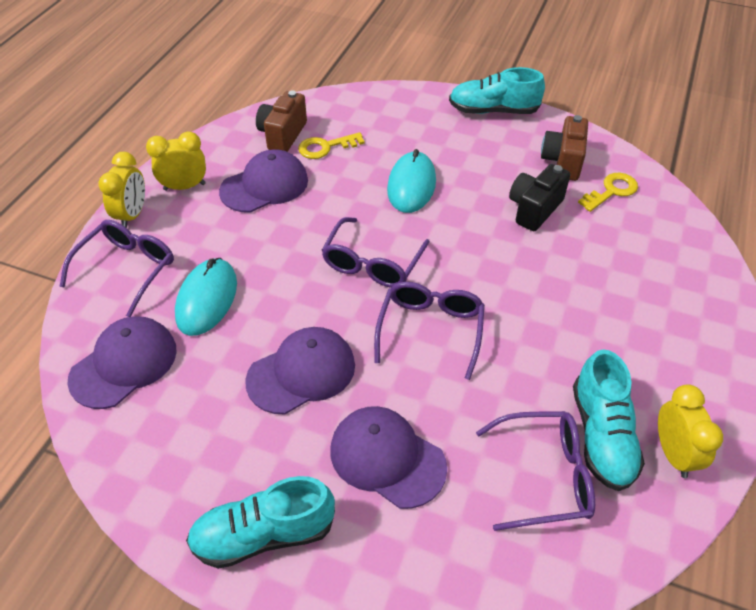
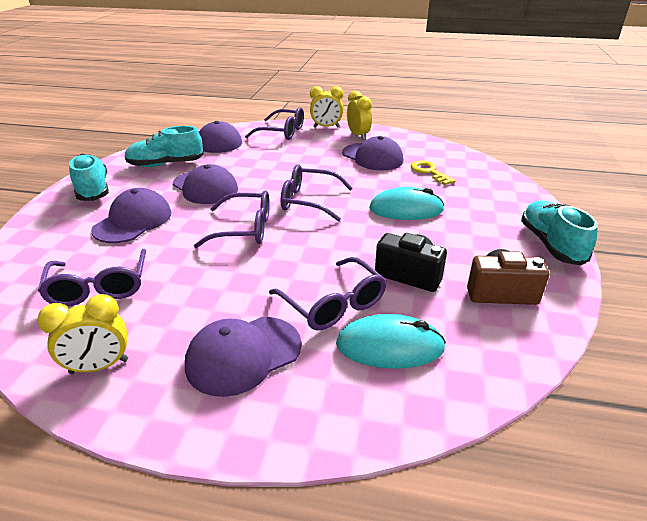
camera: 80 degrees right, 15 degrees down
(206, 299) = (263, 154): turquoise mouse -> turquoise mouse (389, 346)
(282, 135) = (431, 156): brown camera -> none
(578, 268) = (334, 304): none -> purple glasses
(602, 435) = (130, 319): turquoise shoe -> turquoise shoe (166, 164)
(611, 191) = (471, 331): yellow key -> none
(649, 339) = (243, 355): none -> purple cap

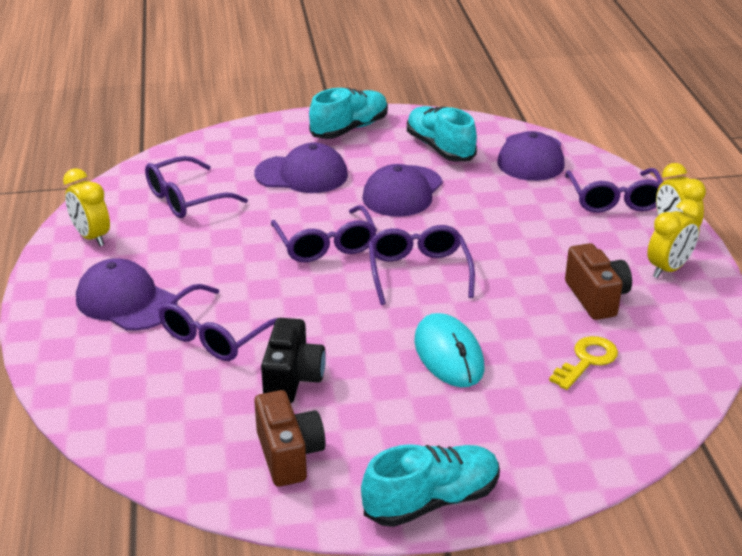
camera: 70 degrees right, 0 degrees up
(372, 157) = (596, 298): purple cap -> brown camera
(389, 346) = (165, 383): turquoise mouse -> none

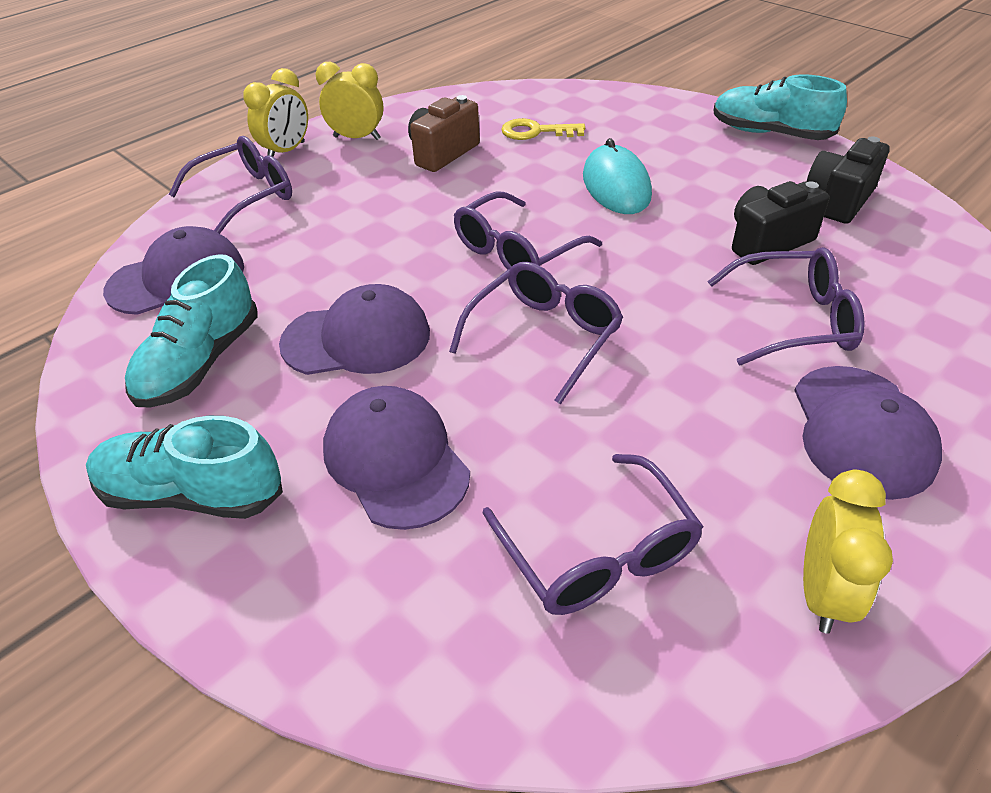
camera: 125 degrees left, 10 degrees up
(186, 199) = (598, 553): purple glasses -> purple glasses turned 45 degrees clockwise
(289, 455) = (838, 200): brown camera -> black camera
(449, 354) = (616, 186): turquoise mouse -> turquoise mouse turned 45 degrees counterclockwise

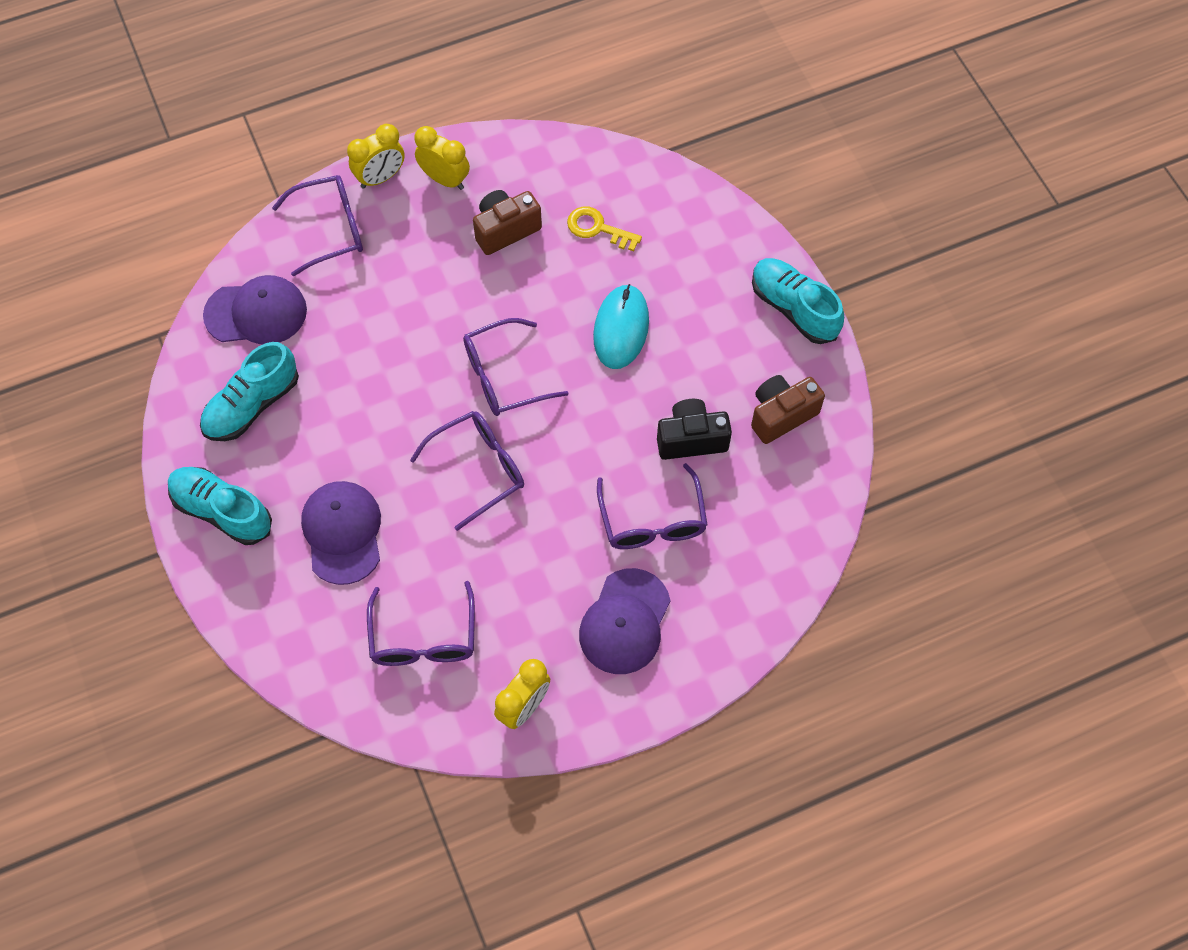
camera: 20 degrees right, 20 degrees up
(357, 338) = (357, 422): purple cap -> none
(794, 320) = (652, 521): purple glasses -> purple glasses turned 60 degrees clockwise
(838, 200) = (781, 415): black camera -> brown camera

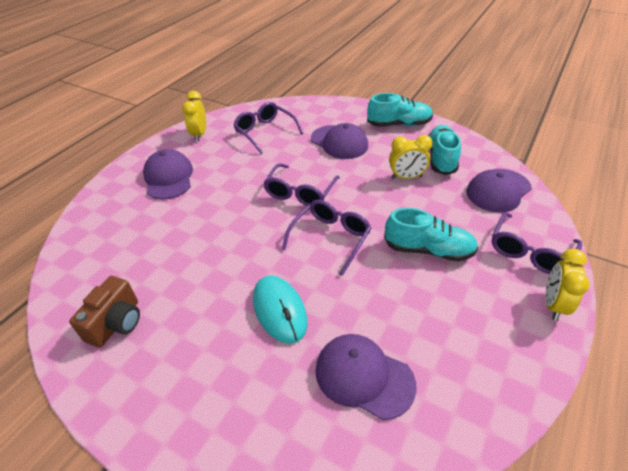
camera: 145 degrees right, 20 degrees down
(445, 179) = (514, 335): yellow clock -> yellow clock (406, 177)
(505, 230) = (428, 326): brown camera -> none
(597, 228) = (364, 376): yellow key -> purple cap
(652, 521) = (180, 221): purple glasses -> none
(691, 439) = (180, 272): black camera -> none
(793, 308) = (140, 419): turquoise shoe -> turquoise shoe (428, 250)

